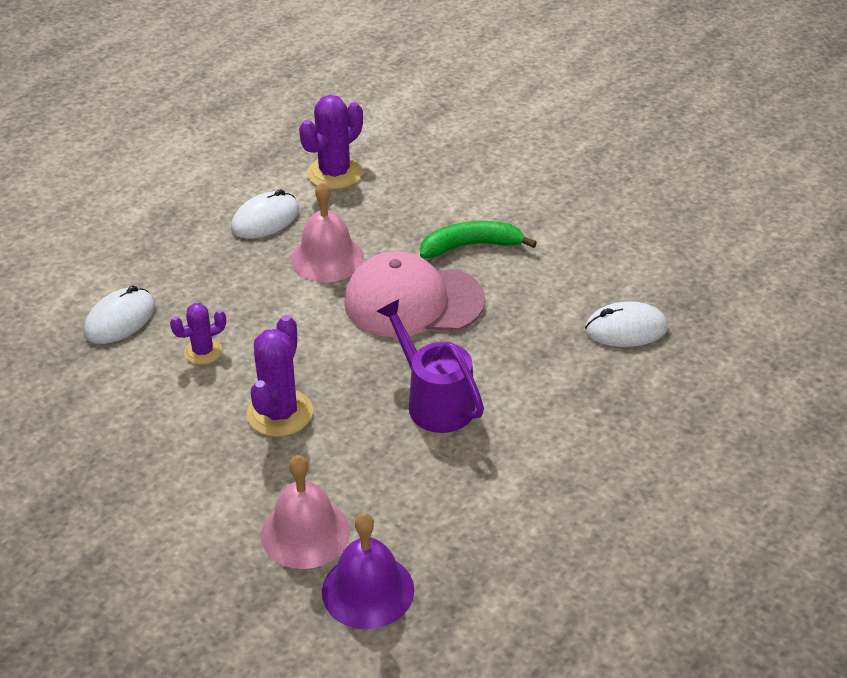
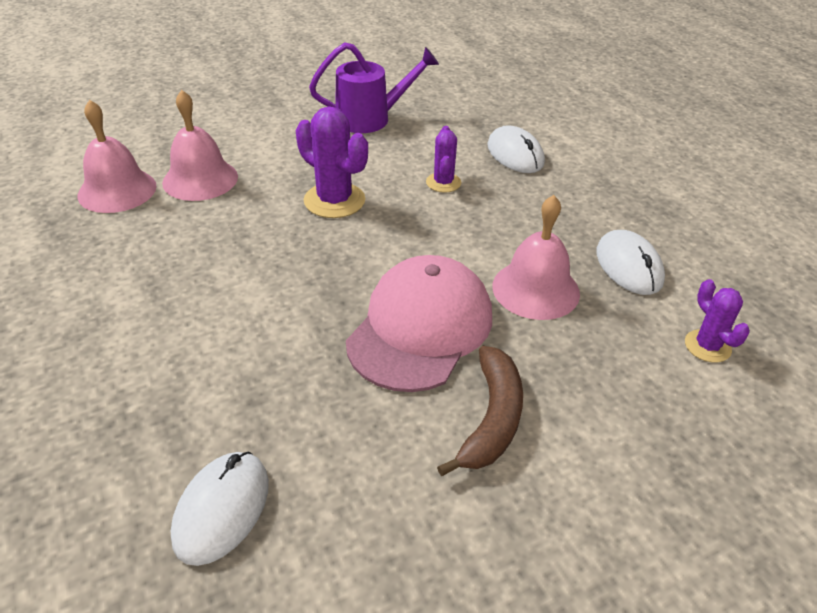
camera: 115 degrees right, 0 degrees up
(334, 173) = (707, 346): purple cactus -> purple cactus, size x0.60
(368, 590) = (117, 190): purple bell -> pink bell
(434, 401) = (264, 290): purple watering can -> purple watering can (371, 119)
(471, 246) = (492, 419): green banana -> brown banana

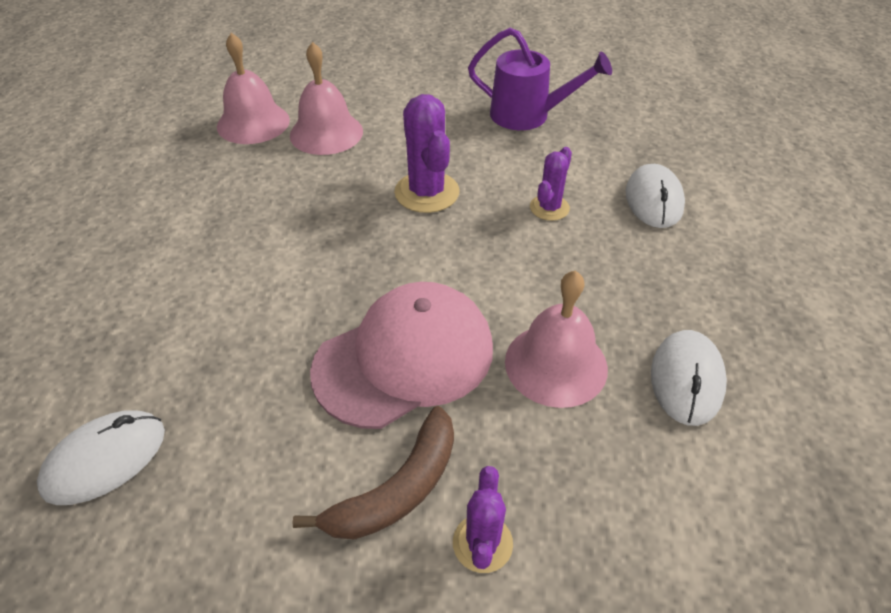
camera: 30 degrees right, 5 degrees up
(707, 346) = (709, 520): purple cactus -> purple cactus (482, 543)

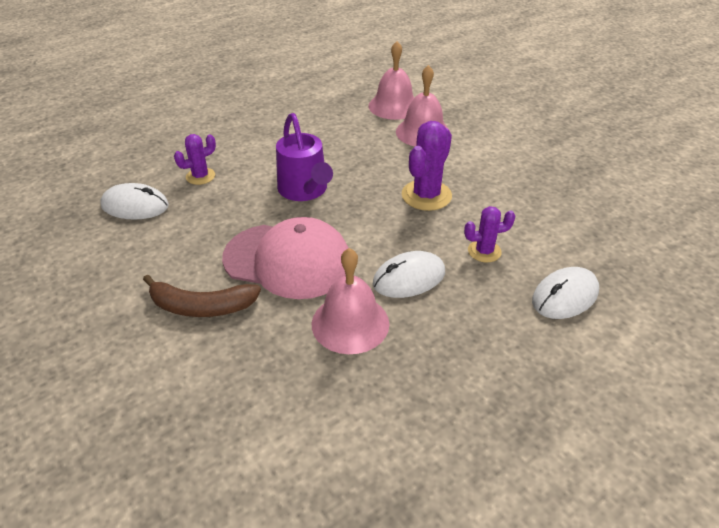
camera: 50 degrees right, 5 degrees down
(482, 543) = (196, 357): purple cactus -> purple cactus (200, 176)
(529, 115) = (565, 195): purple watering can -> purple watering can (305, 191)
(686, 379) = (405, 392): white mouse -> white mouse (409, 278)

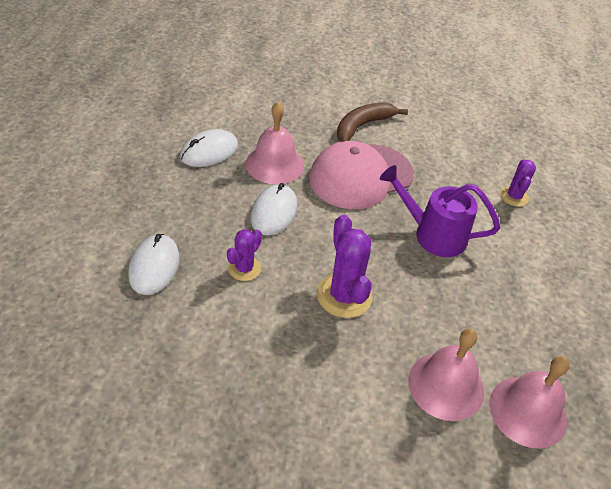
camera: 130 degrees right, 5 degrees up
(135, 206) = (503, 151): white mouse -> white mouse (209, 151)

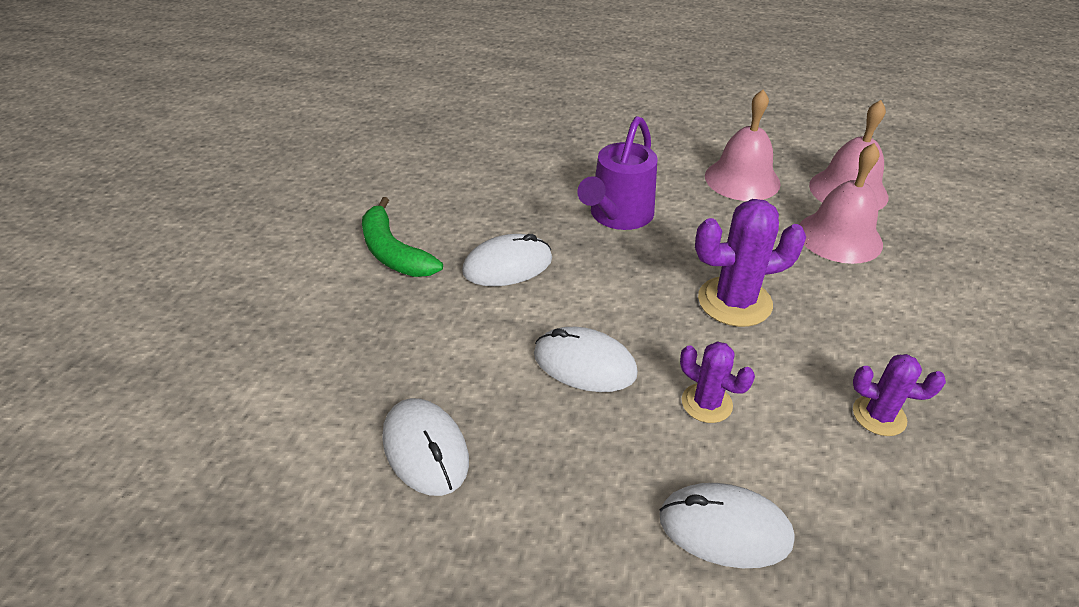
camera: 80 degrees left, 5 degrees down
(274, 164) = (471, 357): pink bell -> pink bell (742, 179)
(360, 176) = (507, 265): pink cap -> white mouse
(363, 126) = (393, 252): brown banana -> green banana
(514, 197) = (551, 149): purple cactus -> purple cactus (879, 416)

